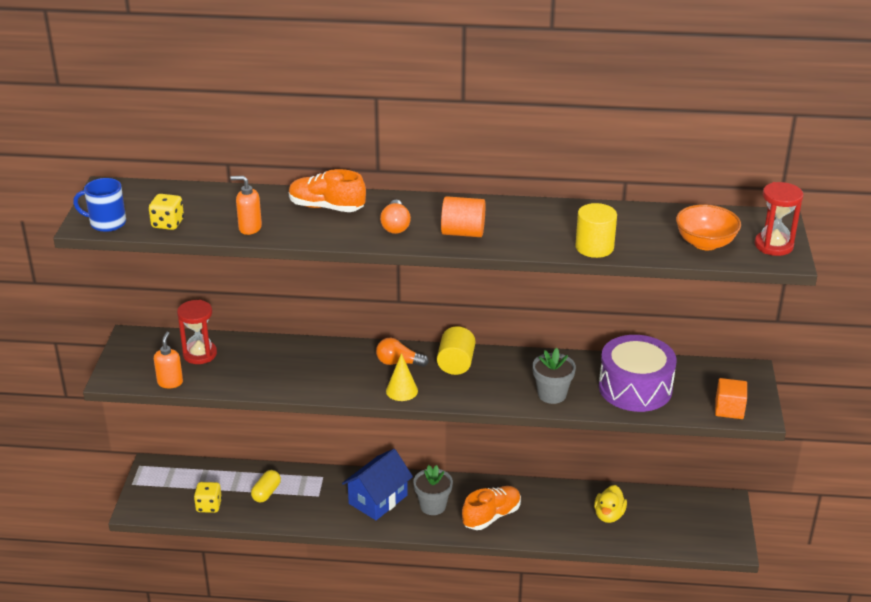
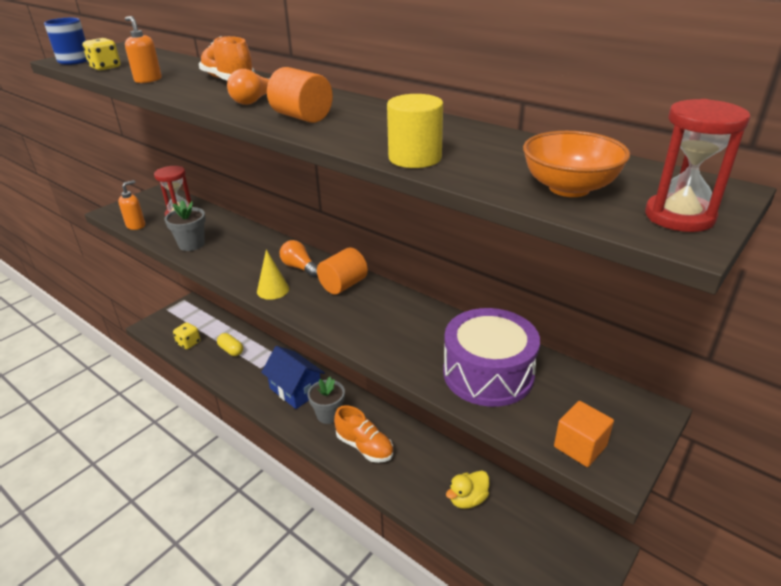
camera: 35 degrees right, 0 degrees up
(266, 493) = (231, 350): yellow capsule -> yellow capsule turned 75 degrees clockwise
(378, 499) = (295, 390): blue house -> blue house turned 60 degrees clockwise
(456, 364) = (343, 285): yellow cylinder -> orange cylinder
(491, 516) = (364, 446): orange shoe -> orange shoe turned 45 degrees clockwise
(552, 394) = (395, 345): grey flower pot -> grey flower pot (191, 244)

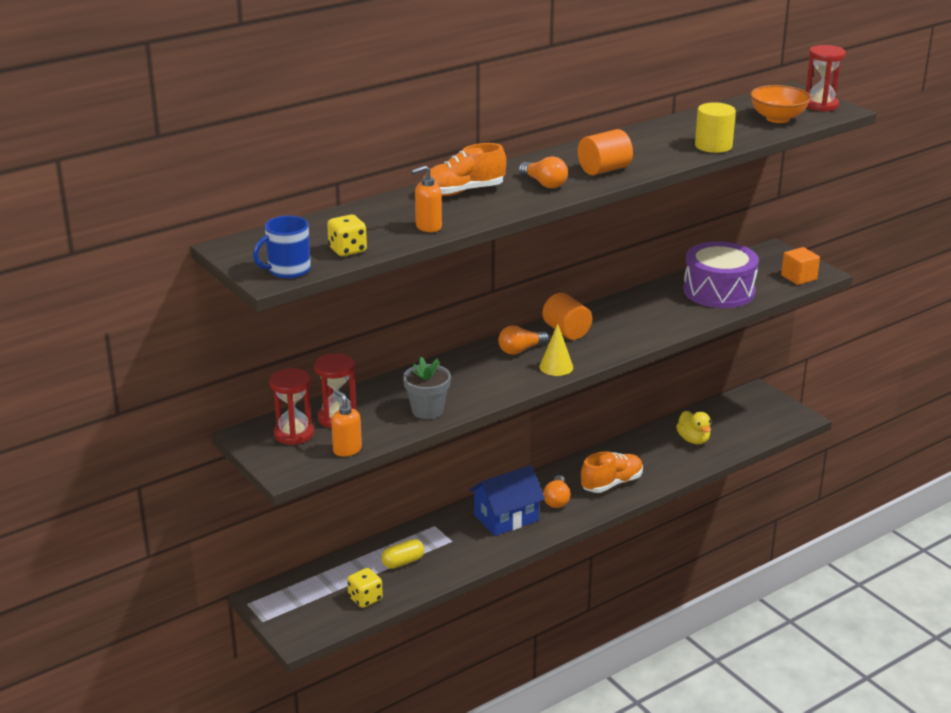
camera: 75 degrees left, 5 degrees down
(159, 205) = (294, 434): none -> red hourglass
(328, 414) = (557, 500): grey flower pot -> orange light bulb

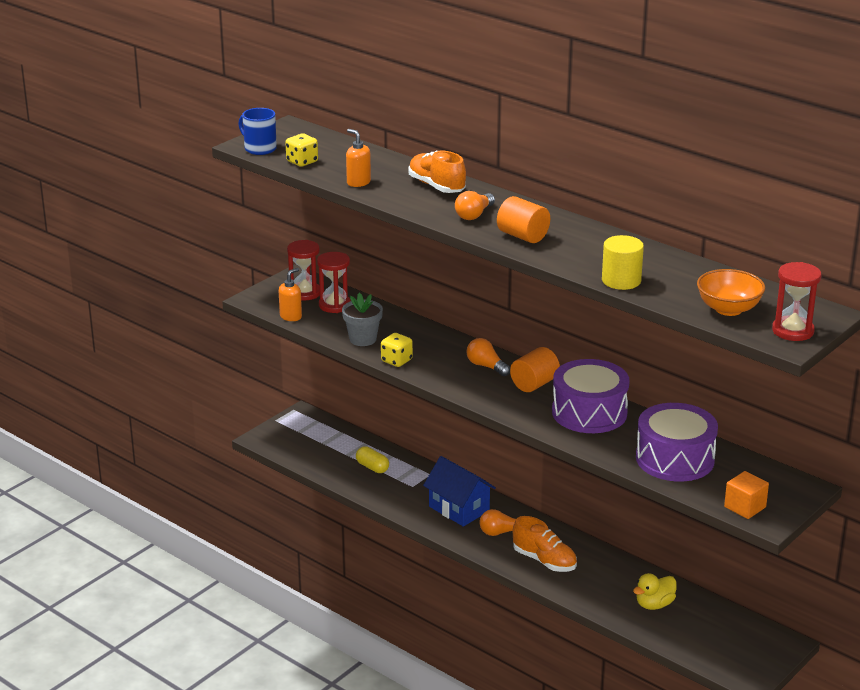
camera: 75 degrees right, 0 degrees up
(365, 599) = (318, 458): yellow dice -> yellow dice (396, 361)
(556, 367) = (465, 386): yellow cone -> none
(629, 314) = (589, 412): none -> purple drum

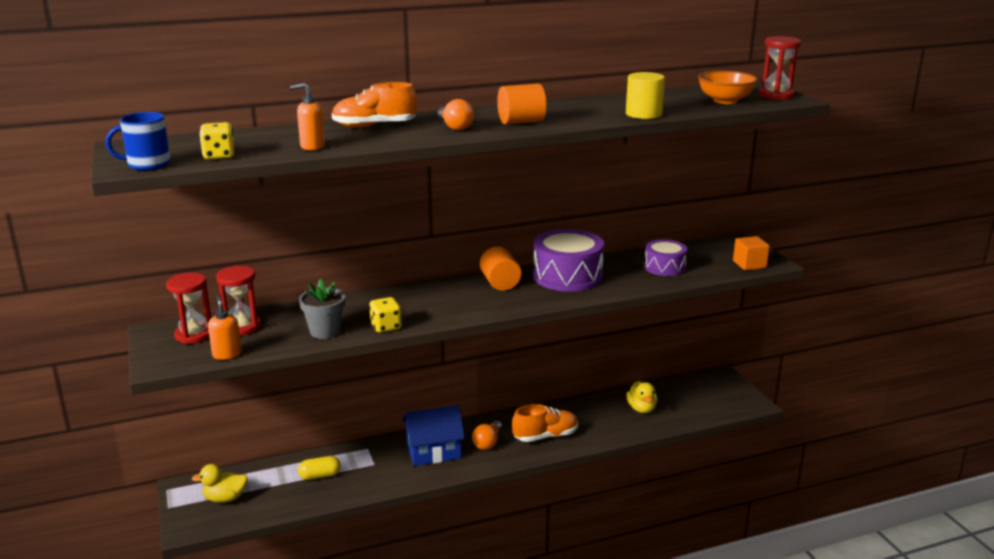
camera: 60 degrees left, 5 degrees down
(306, 438) = (225, 498): none -> yellow duck
(486, 366) = (447, 293): orange light bulb -> none
(675, 459) = (664, 267): purple drum -> purple drum, size x0.60

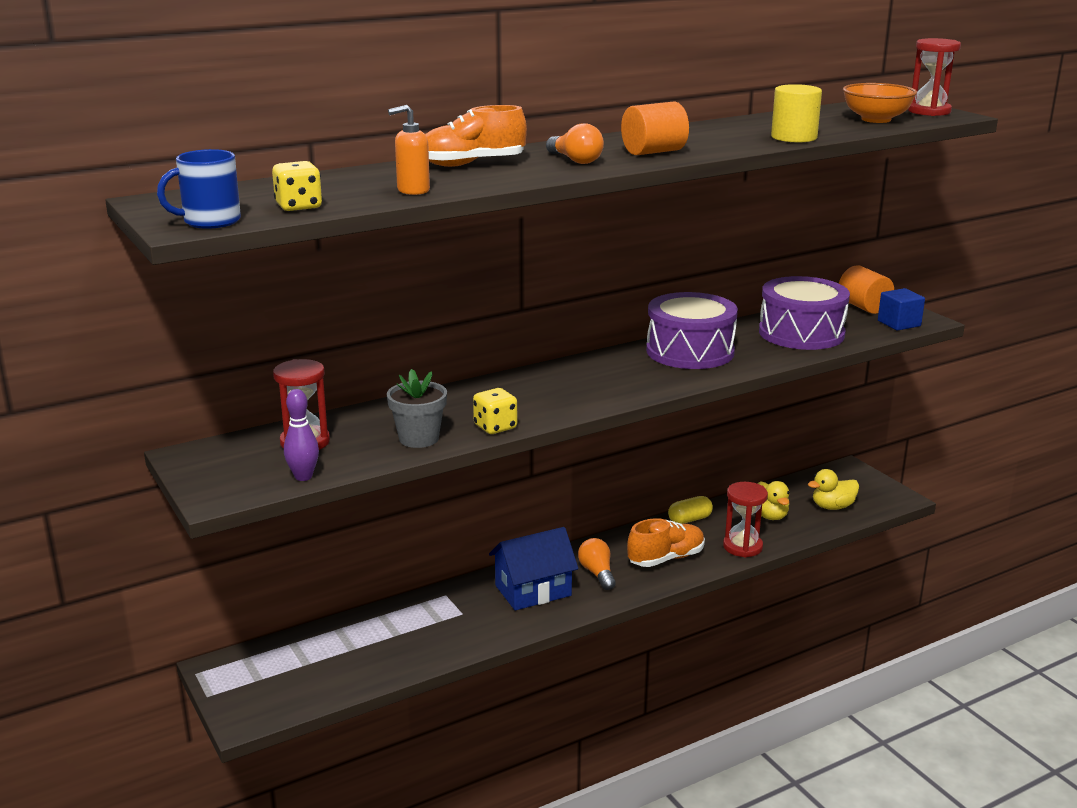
camera: 10 degrees left, 0 degrees up
(194, 335) = (244, 456): red hourglass -> red hourglass (742, 547)
(225, 498) = (281, 676): yellow duck -> yellow duck (832, 507)
(227, 354) = (303, 477): orange soap dispenser -> purple bowling pin
(320, 476) = (397, 635): yellow capsule -> yellow capsule (689, 519)
(488, 443) = (597, 573): orange light bulb -> orange light bulb turned 150 degrees clockwise
(500, 283) = (611, 365): orange cylinder -> orange cylinder (863, 307)
(664, 267) = (801, 333): purple drum -> purple drum, size x1.66
(749, 264) = (899, 323): orange cube -> blue cube

